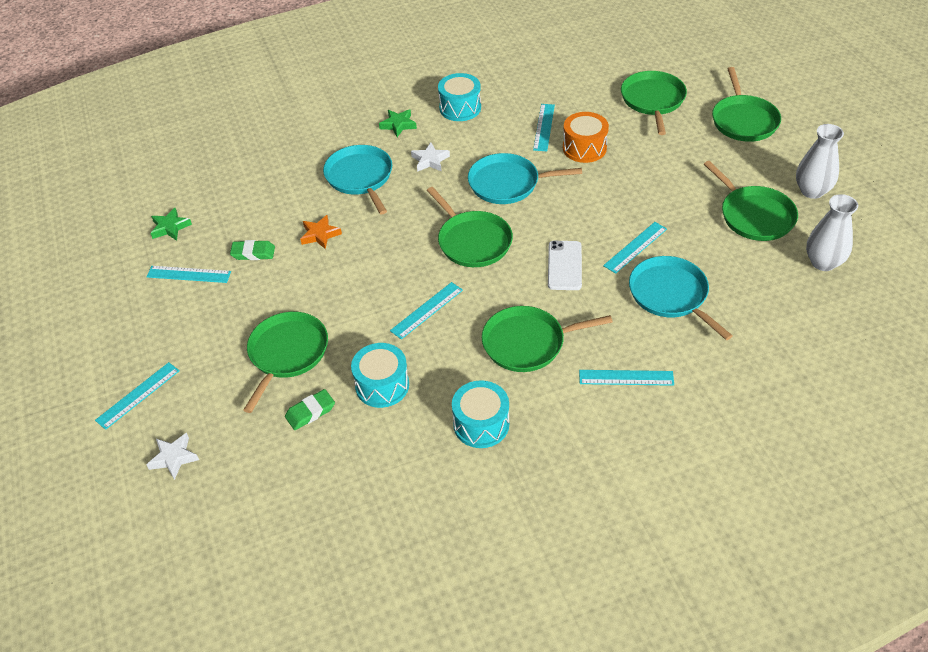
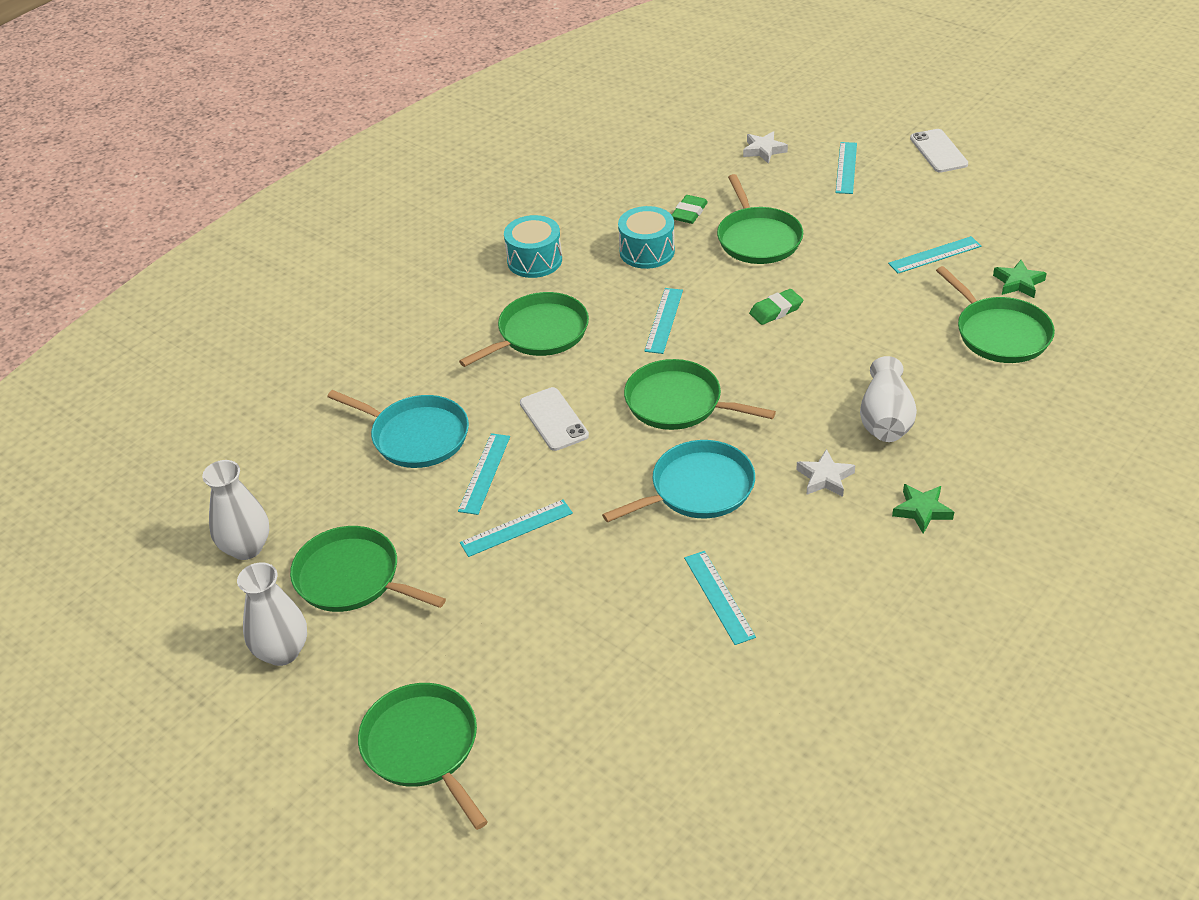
camera: 150 degrees right, 5 degrees down
(51, 373) = (938, 151): none -> white phone
(253, 253) = (899, 297): green eraser -> green eraser (776, 310)
(320, 235) = (852, 341): orange star -> none
(360, 177) = (885, 419): turquoise pan -> white vase
(460, 108) = (867, 577): turquoise drum -> none
(584, 148) = (636, 586): orange drum -> none
(626, 378) = (424, 343): turquoise ruler -> turquoise ruler (516, 528)
(653, 100) = (588, 725): green pan -> green pan (999, 333)

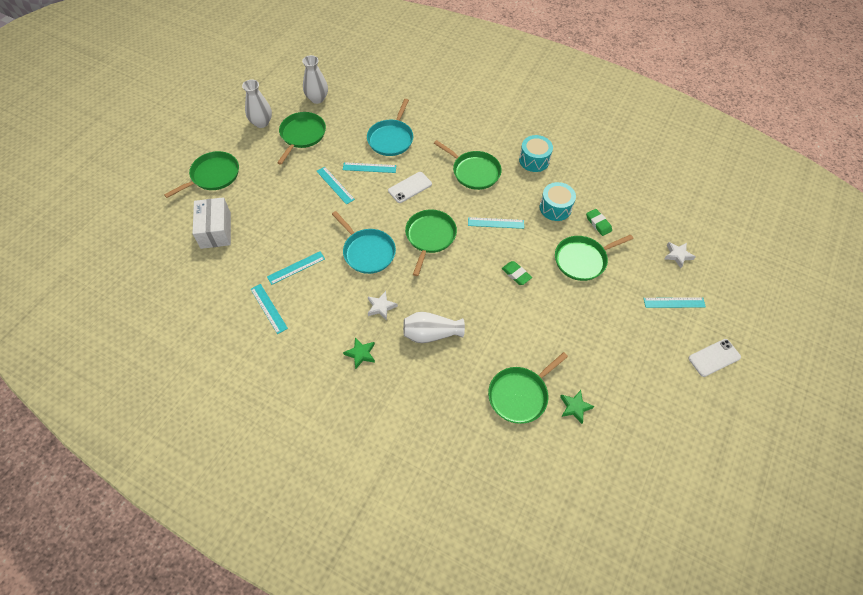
camera: 75 degrees right, 15 degrees up
(593, 737) = (216, 230): none -> white box
(689, 213) = (598, 223): green eraser -> green eraser turned 45 degrees clockwise
(934, 255) = (592, 357): turquoise ruler -> turquoise ruler (268, 308)

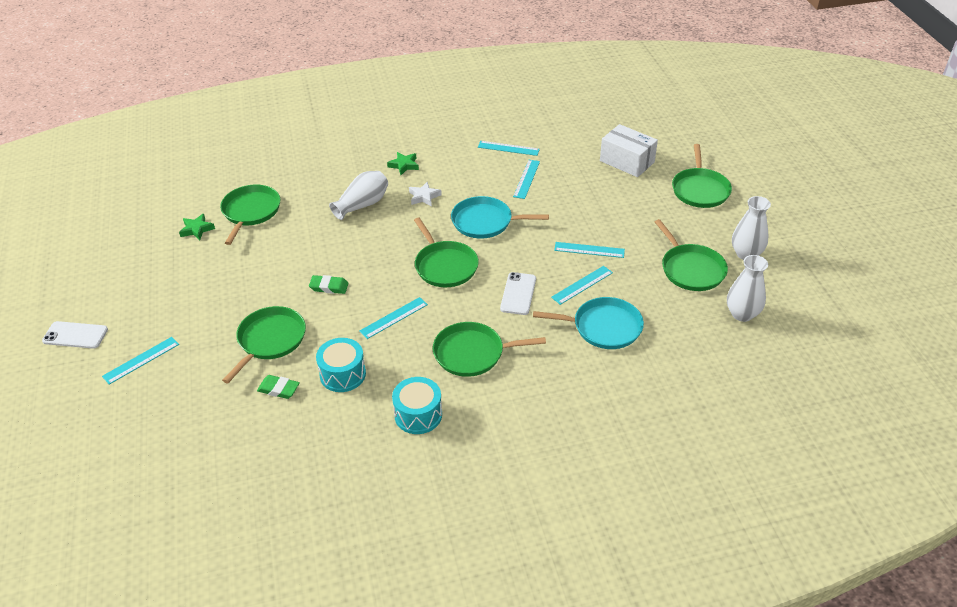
camera: 140 degrees right, 15 degrees down
(391, 139) = (603, 327): turquoise pan -> turquoise pan turned 120 degrees clockwise
(677, 255) = (159, 413): white star -> none
(714, 358) = (75, 335): white phone -> white phone turned 75 degrees clockwise

